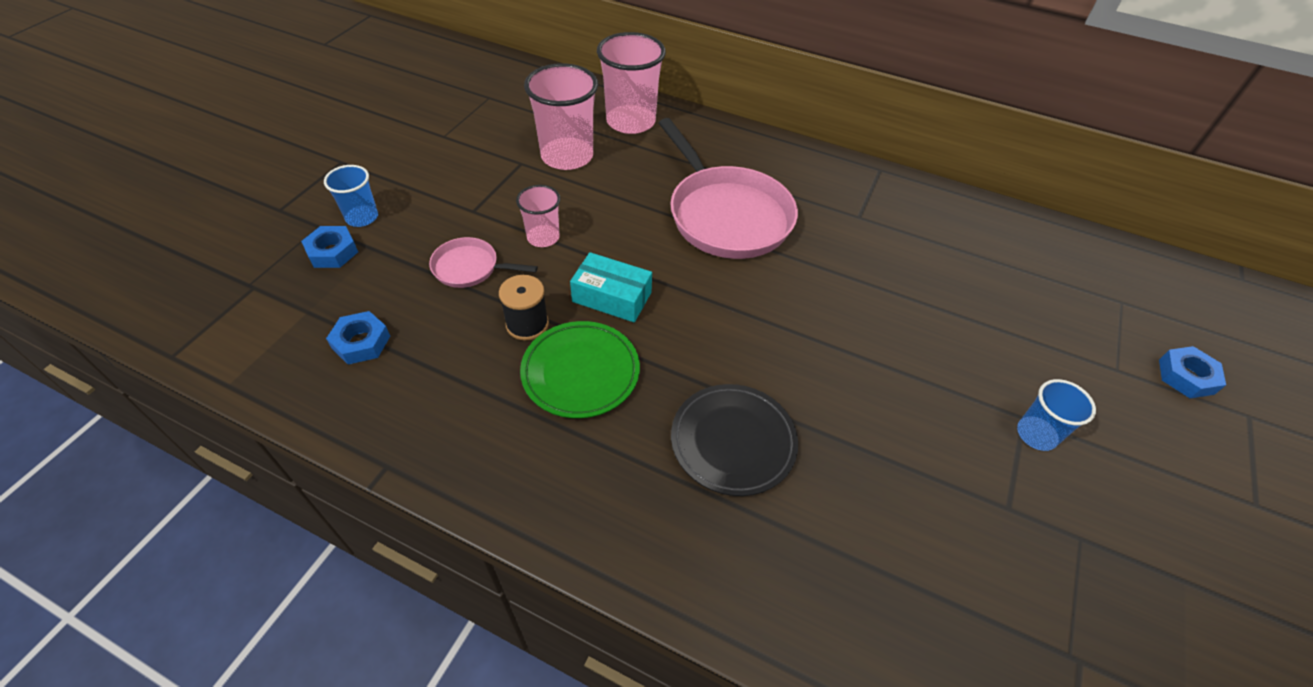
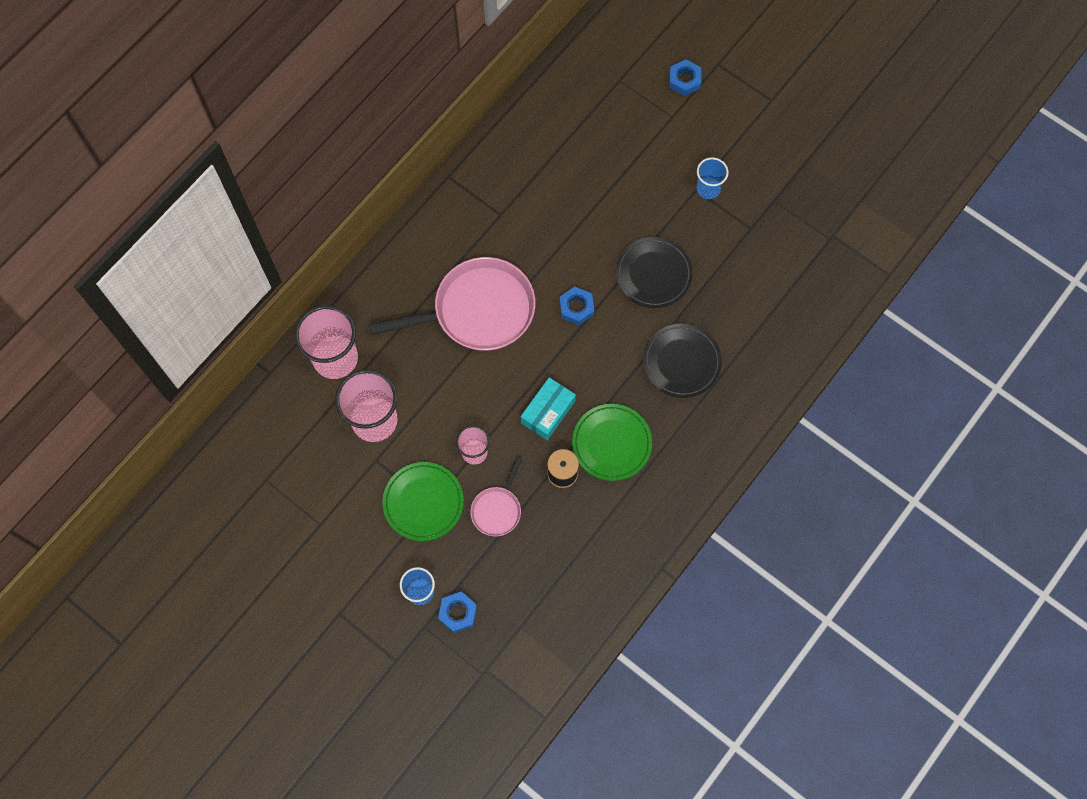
camera: 75 degrees left, 20 degrees up
(361, 342) = (557, 587): blue nut -> blue nut (576, 307)
(474, 205) = (423, 502): none -> green plate
(858, 384) = (653, 274): none -> black plate

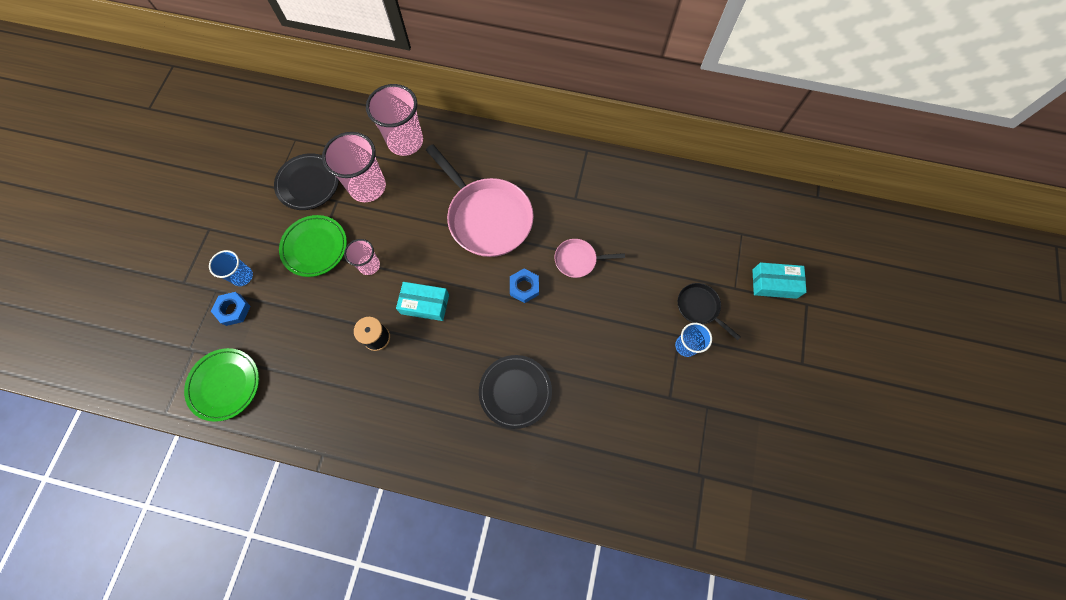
camera: 65 degrees right, 0 degrees up
(497, 509) = (328, 302): pink pan -> pink pan (578, 260)
(611, 443) = (418, 365): green plate -> green plate (225, 385)
(653, 274) = (584, 334): black plate -> black plate (308, 184)
(676, 157) = (700, 307): none -> black pan
(684, 80) = (774, 284): blue nut -> turquoise box

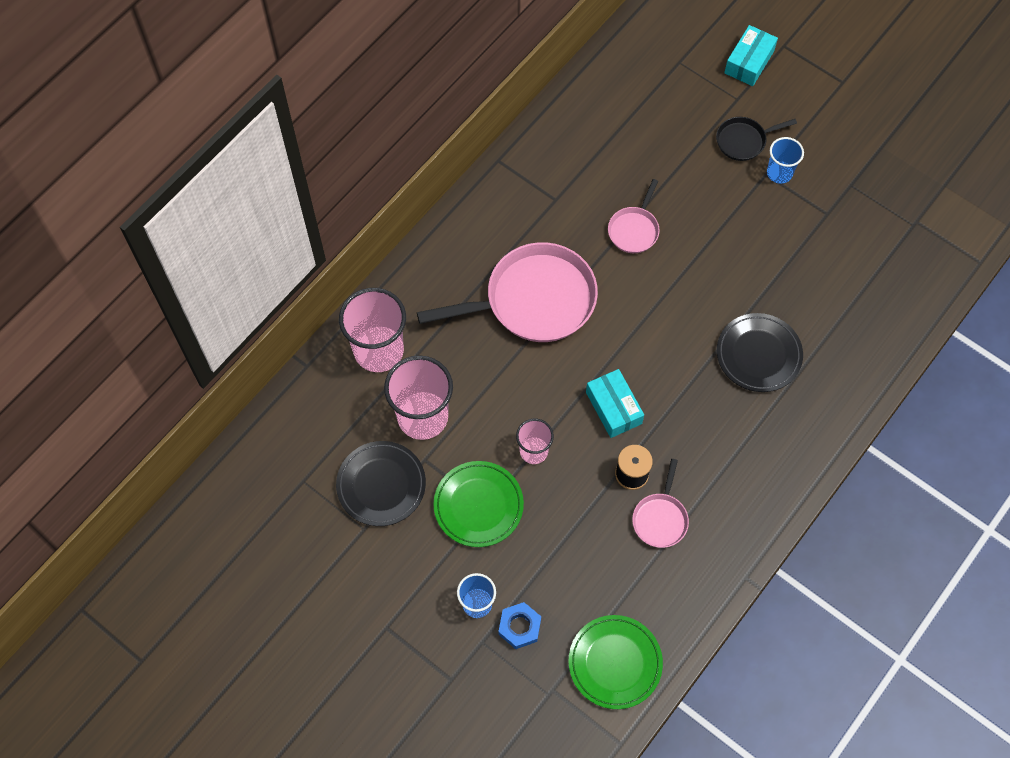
camera: 65 degrees left, 5 degrees down
(348, 372) = (660, 518): none -> pink pan
(425, 304) = (613, 408): turquoise box -> turquoise box turned 60 degrees counterclockwise
(524, 287) = (641, 297): blue nut -> none

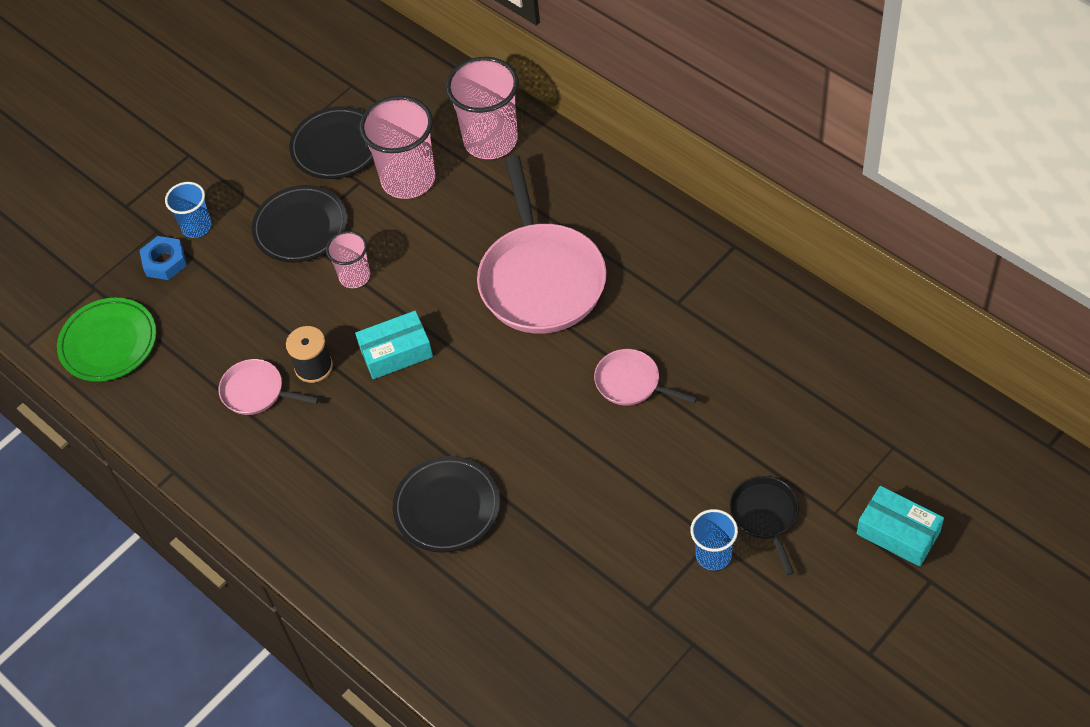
camera: 100 degrees right, 10 degrees down
(478, 505) = (301, 227): green plate -> black plate

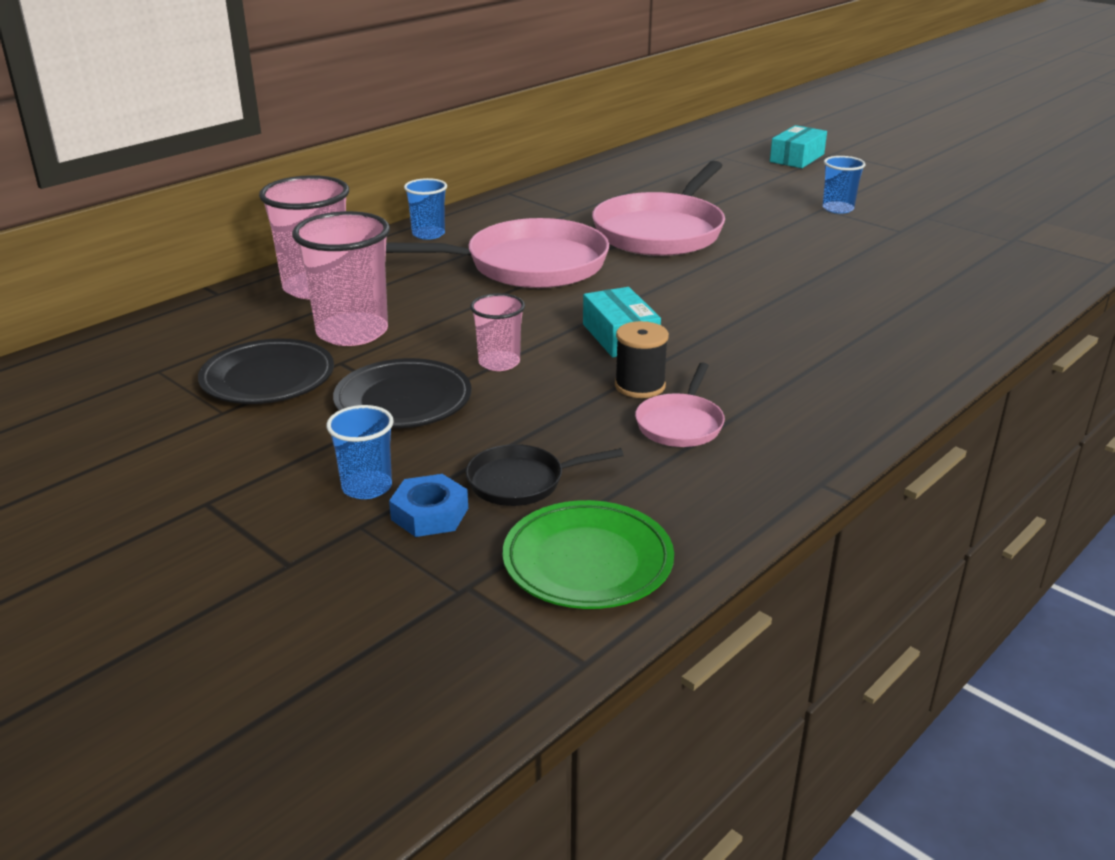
camera: 95 degrees left, 25 degrees down
(447, 507) = (823, 309): black plate -> none
(613, 196) = (428, 234): none -> blue cup
(631, 383) = (662, 231): pink pan -> pink pan, size x2.07
(765, 516) = (794, 192): black pan -> black pan (522, 482)

